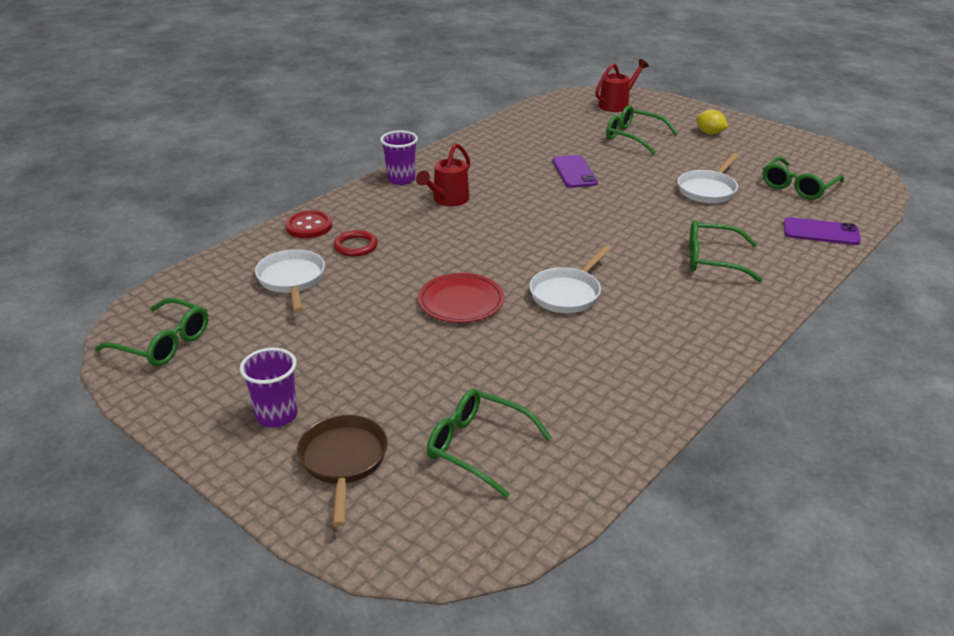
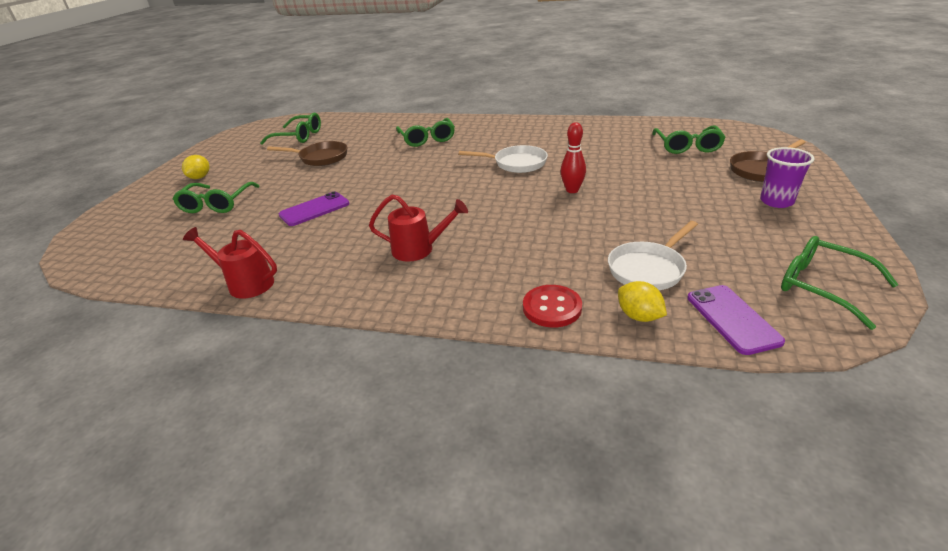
camera: 115 degrees left, 0 degrees up
(163, 343) = (822, 287): green glasses -> green glasses turned 45 degrees counterclockwise
(256, 252) = (639, 316): none -> yellow lemon
(356, 246) = (554, 262): red ring -> none
(401, 179) = (391, 295): purple cup -> none
(461, 301) = (572, 190): red plate -> red bowling pin
(617, 104) = (119, 232): red watering can -> red watering can (245, 283)
(708, 190) = (321, 158): white pan -> brown pan
(821, 232) = (364, 123): purple phone -> purple phone (732, 319)

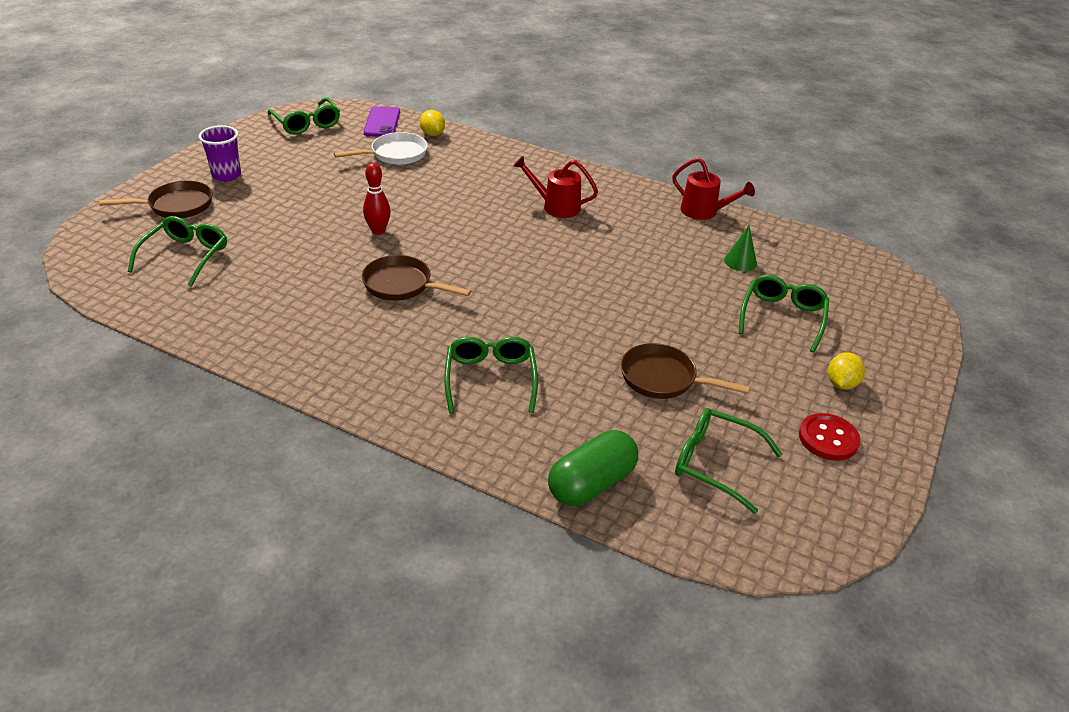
camera: 170 degrees left, 5 degrees up
(230, 238) = (740, 261): none -> green cone
(314, 209) = (657, 277): purple phone -> none
(363, 121) = (591, 483): none -> green capsule
(516, 163) = (402, 285): white pan -> brown pan
(552, 308) = (480, 148): red button -> red button (828, 439)

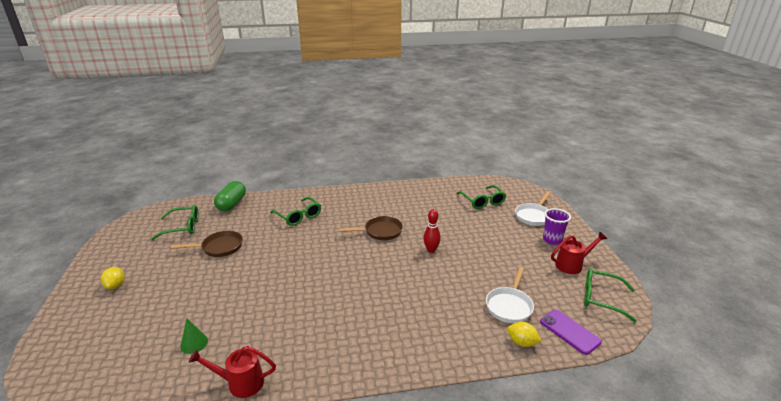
camera: 145 degrees right, 10 degrees down
(176, 206) = (533, 216): brown pan -> white pan
(556, 206) = (357, 321): red watering can -> red watering can (572, 265)
(782, 317) = (155, 311): green glasses -> none
(828, 439) = (126, 256): red button -> none

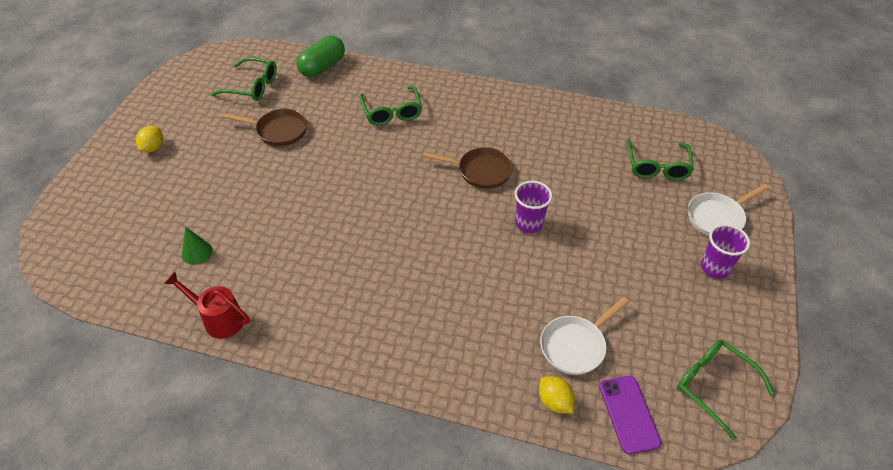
camera: 25 degrees right, 20 degrees up
(431, 250) = (529, 223): red bowling pin -> purple cup
(572, 265) = (713, 319): red watering can -> none

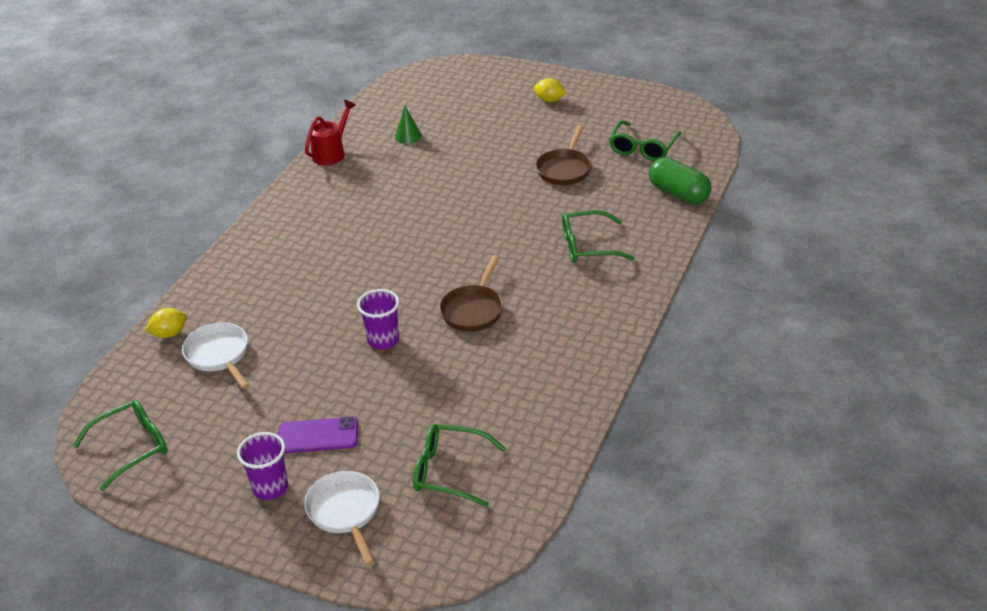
camera: 100 degrees right, 10 degrees down
(629, 414) = (134, 380): purple phone -> purple phone (318, 436)

